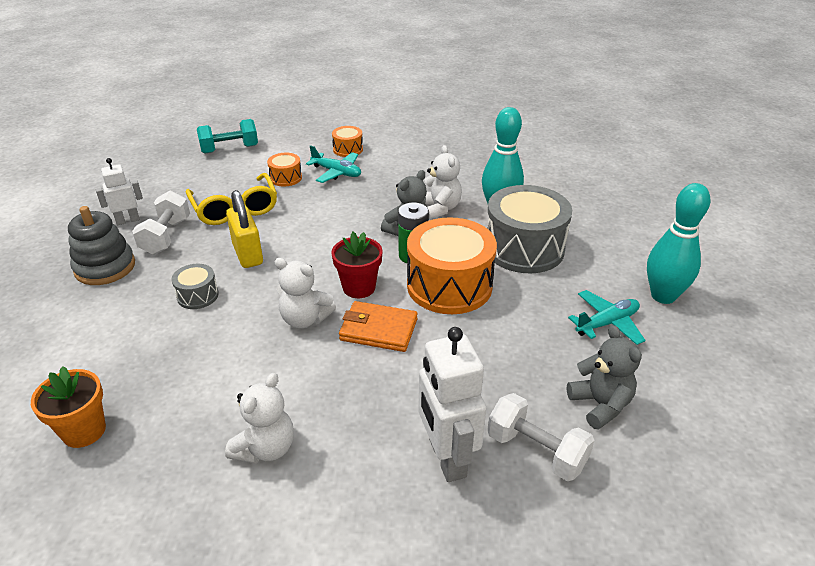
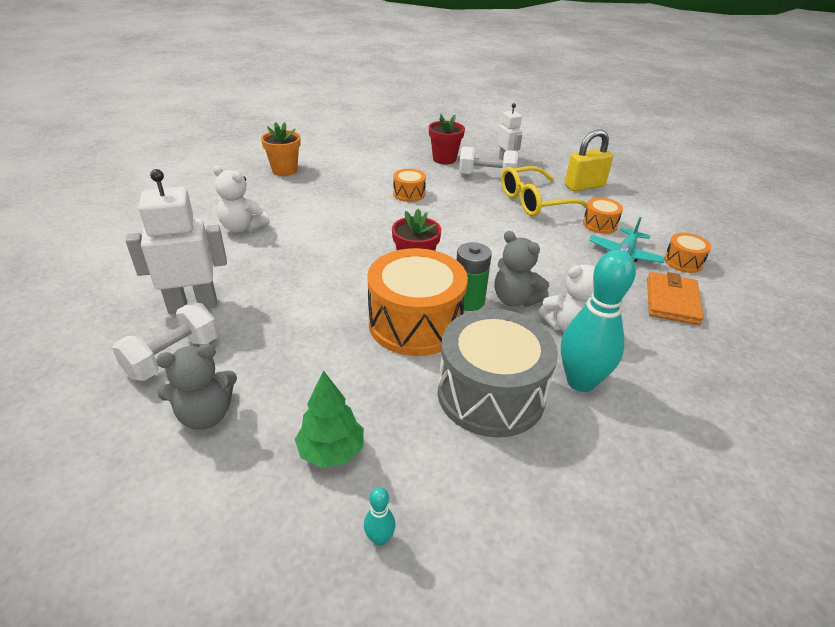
camera: 90 degrees right, 0 degrees up
(105, 267) = (444, 159): grey stacking toy -> red flower pot
(198, 295) = (409, 194): grey drum -> orange drum
(230, 149) = (643, 193): turquoise dumbbell -> none
(248, 254) = (465, 211): yellow padlock -> yellow padlock (584, 186)
(305, 319) = (374, 239): white teddy bear -> none
(378, 330) = (353, 276): orange wallet -> orange wallet (672, 301)
(607, 323) = (331, 451): turquoise plane -> green tree
(663, 296) = (379, 538): turquoise bowling pin -> turquoise bowling pin, size x0.41

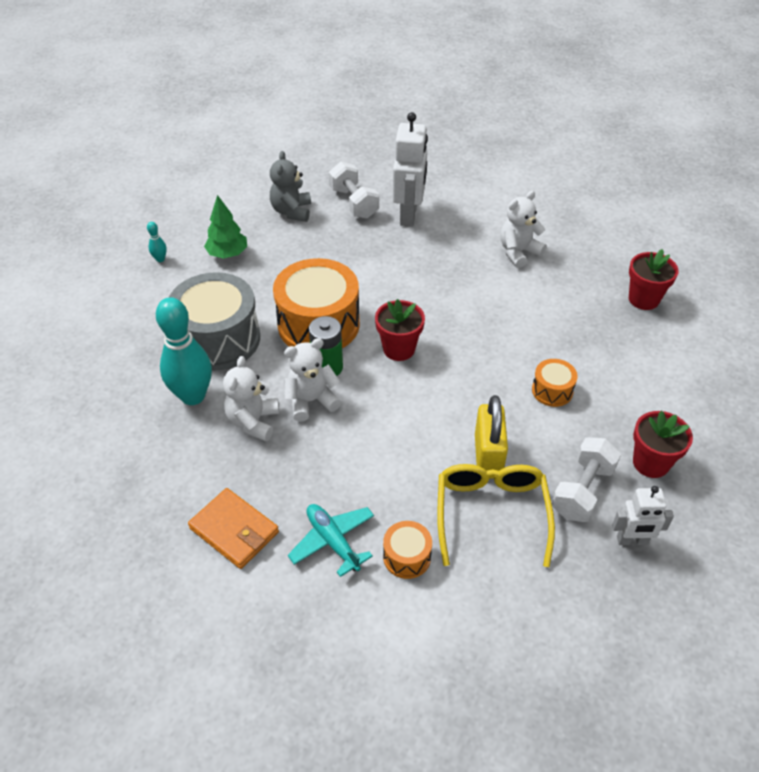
camera: 115 degrees right, 10 degrees up
(284, 170) = (643, 299): orange flower pot -> red flower pot
(515, 299) = (311, 401): grey teddy bear -> white teddy bear
(584, 186) = (518, 604): yellow padlock -> yellow padlock (488, 456)
(683, 262) = (287, 597): orange drum -> none

